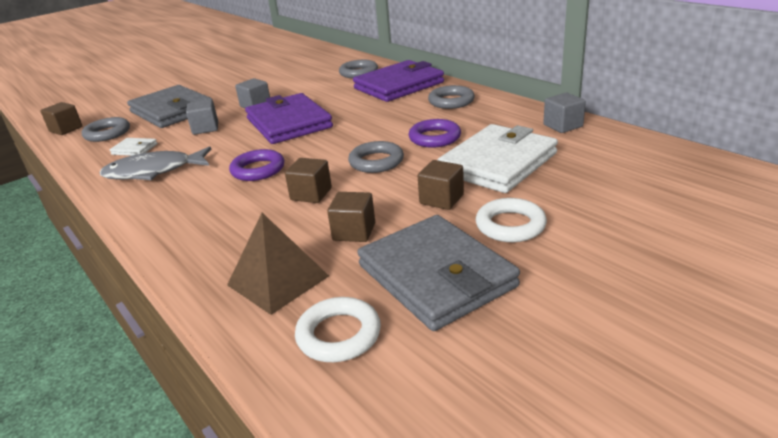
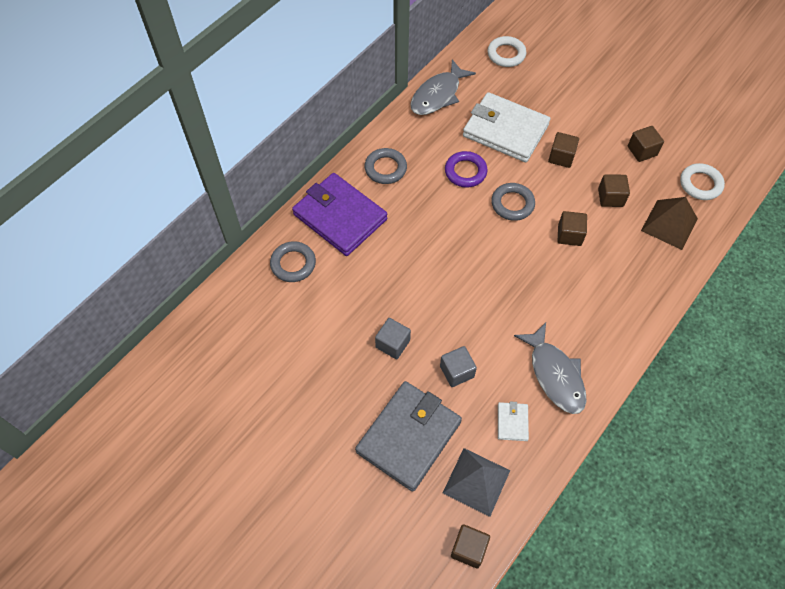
camera: 105 degrees left, 30 degrees up
(107, 133) = (476, 481): grey ring -> grey pyramid
(258, 170) = (538, 286): purple ring -> none
(289, 123) = (440, 293): purple wallet -> none
(436, 276) = (642, 151): grey wallet -> brown cube
(510, 225) = (584, 121): white ring -> white ring (506, 54)
(563, 126) = (438, 95): grey cube -> grey fish

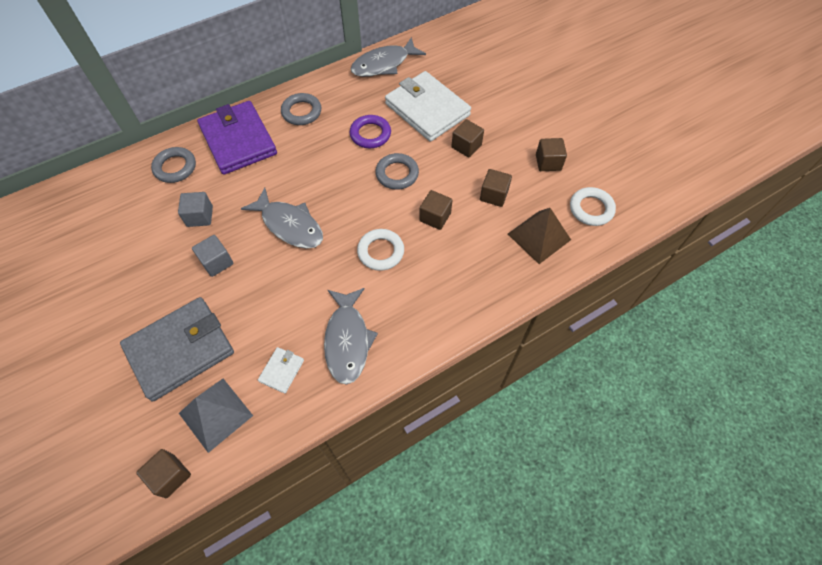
camera: 20 degrees right, 0 degrees up
(440, 286) = (289, 225): none -> grey fish
(457, 371) = (258, 306): grey cube -> grey cube (200, 216)
(506, 54) = (465, 46): white ring -> white ring (381, 252)

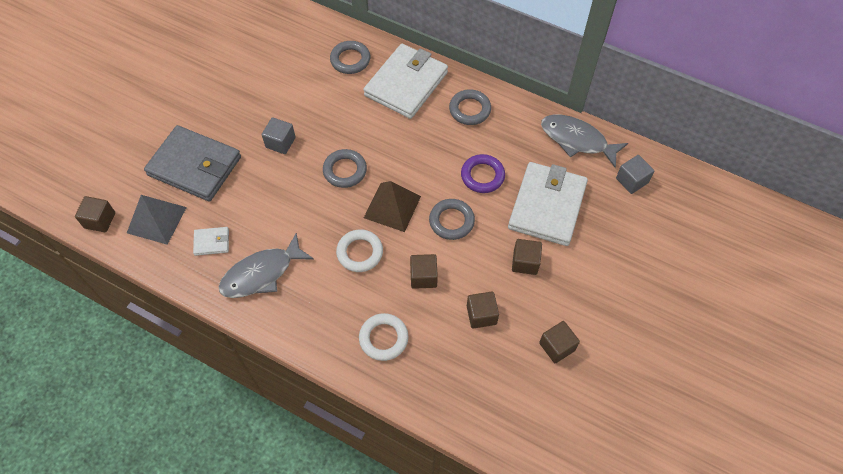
camera: 60 degrees right, 0 degrees up
(200, 216) = (315, 105): grey cube -> grey cube (632, 180)
(238, 140) = (406, 84): purple wallet -> white wallet
(289, 225) = (345, 170): grey fish -> grey ring
(539, 236) = (458, 378): brown pyramid -> brown pyramid (392, 207)
(591, 209) = (524, 413): white ring -> white ring (383, 338)

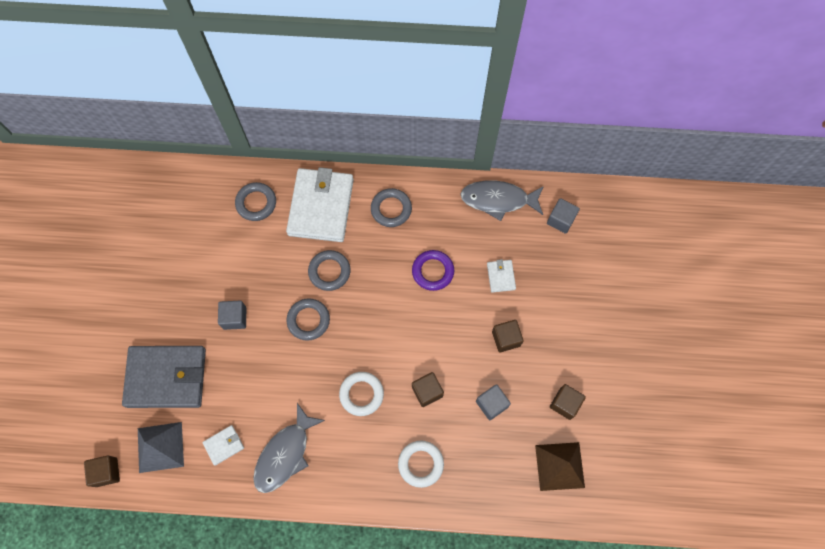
camera: 25 degrees left, 10 degrees up
(392, 207) = (368, 337): brown pyramid -> brown pyramid (560, 466)
(451, 221) = (426, 328): grey ring -> grey ring (329, 271)
(481, 315) = (491, 404): brown cube -> grey cube
(547, 206) = (501, 276): white wallet -> white wallet, size x0.43

